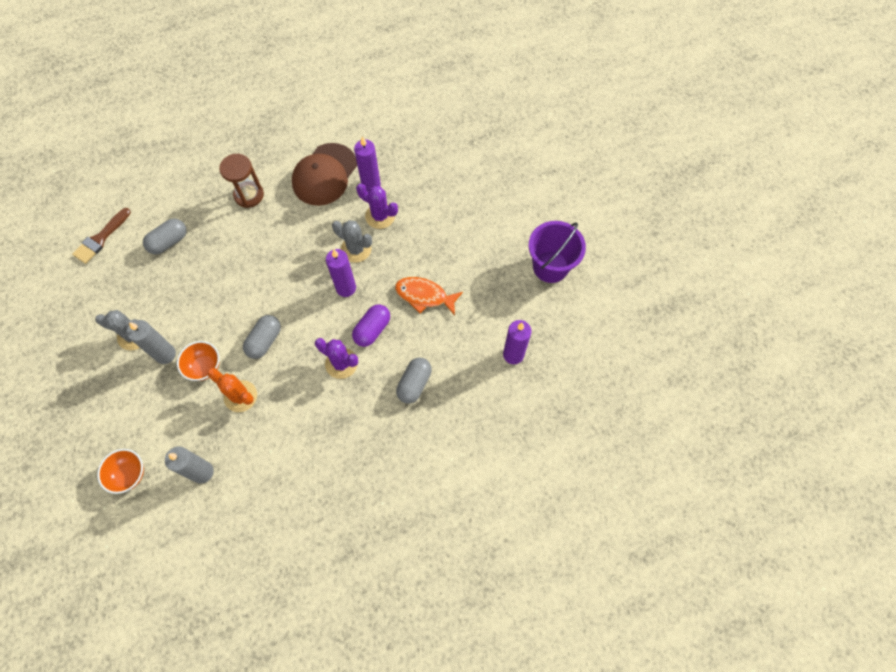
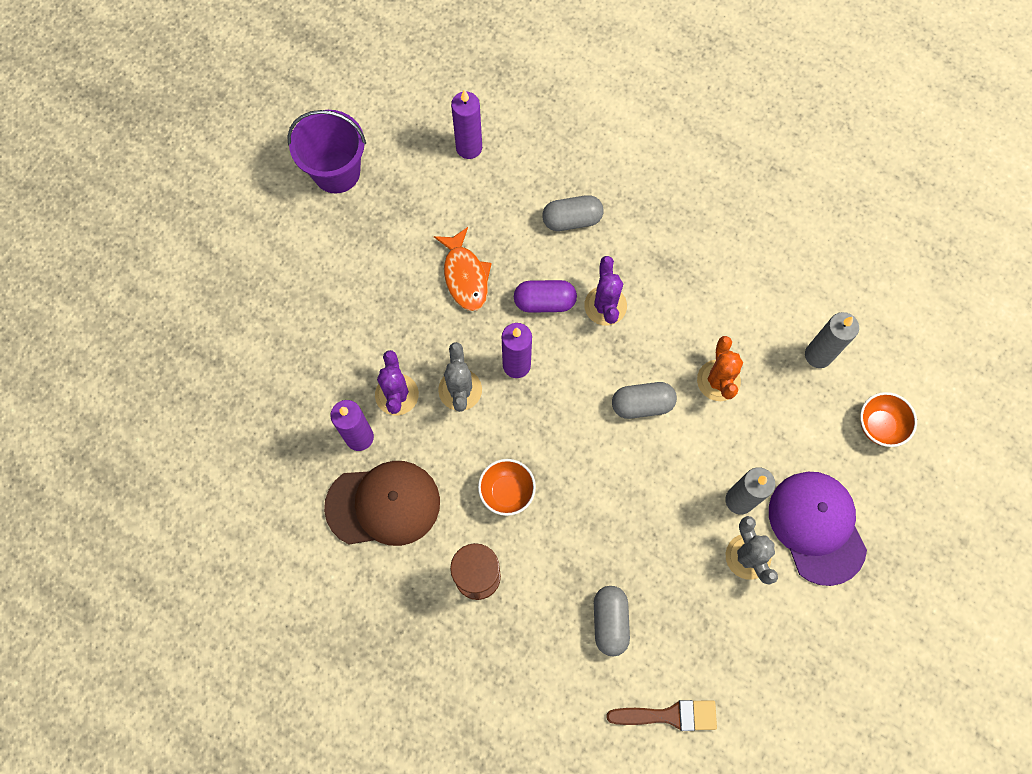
camera: 125 degrees left, 5 degrees up
(112, 386) = (816, 527): none -> purple cap
(169, 242) = (610, 621): grey capsule -> grey capsule turned 75 degrees clockwise
(204, 367) = (719, 445): orange bowl -> orange bowl (507, 492)

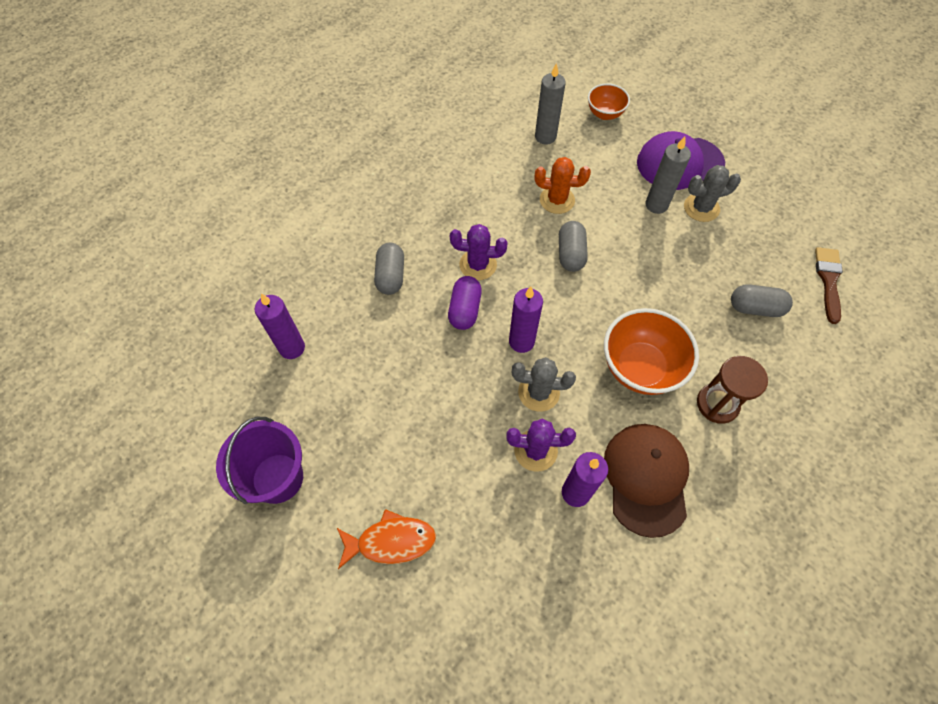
camera: 80 degrees left, 10 degrees down
(465, 276) = (425, 371): orange fish -> orange fish (391, 541)
(507, 492) = (640, 368): orange bowl -> orange bowl, size x1.74

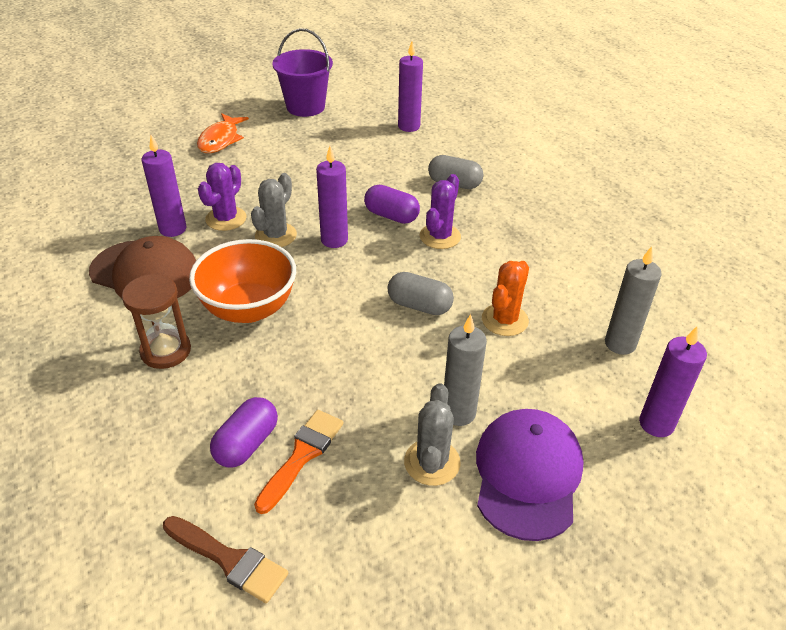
camera: 110 degrees right, 20 degrees down
(605, 114) = (656, 424): orange bowl -> purple candle
(742, 274) = (302, 455): none -> orange brush
(755, 308) = (247, 444): grey capsule -> purple capsule

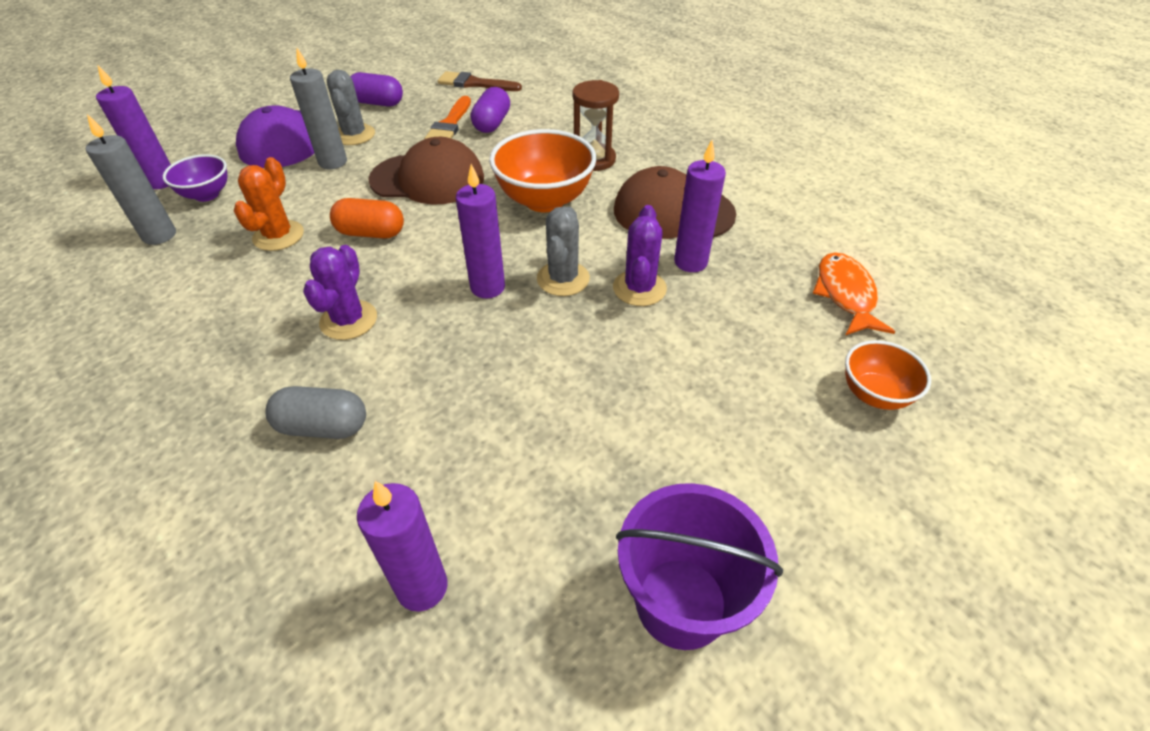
camera: 165 degrees right, 5 degrees up
(146, 145) = (874, 394): none -> orange bowl
(220, 140) = (769, 438): orange fish -> orange fish (845, 295)
(354, 361) = (428, 179): none -> brown cap
(391, 216) = (420, 339): purple capsule -> purple capsule (378, 103)
(419, 306) = (371, 233): grey capsule -> orange capsule
(594, 390) = (207, 195): none -> purple bowl

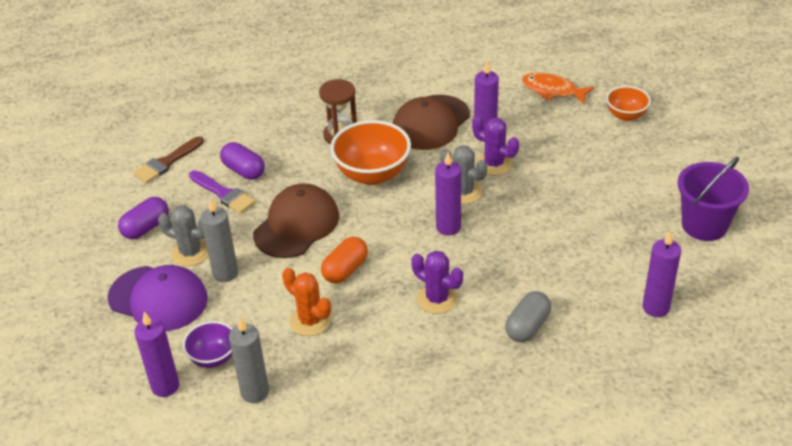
camera: 60 degrees left, 5 degrees down
(450, 124) = (224, 194): orange brush -> purple brush

